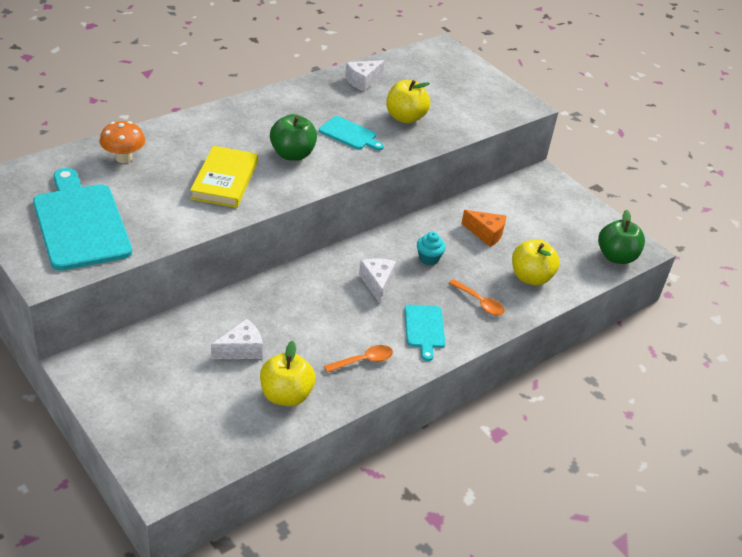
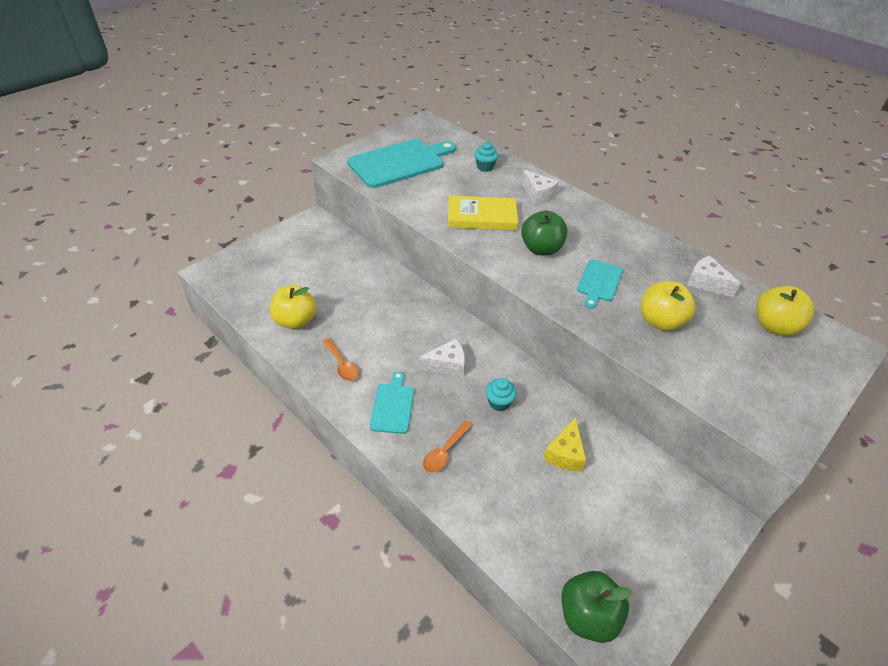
camera: 85 degrees right, 5 degrees up
(123, 158) = (485, 167): orange mushroom -> turquoise cupcake
(241, 349) = (342, 290): white cheese -> white cheese (538, 195)
(424, 329) = (392, 406): turquoise cutting board -> turquoise cutting board turned 105 degrees clockwise
(486, 233) = (565, 454): orange cheese -> yellow cheese
(530, 277) = (504, 503): yellow apple -> yellow apple (774, 326)

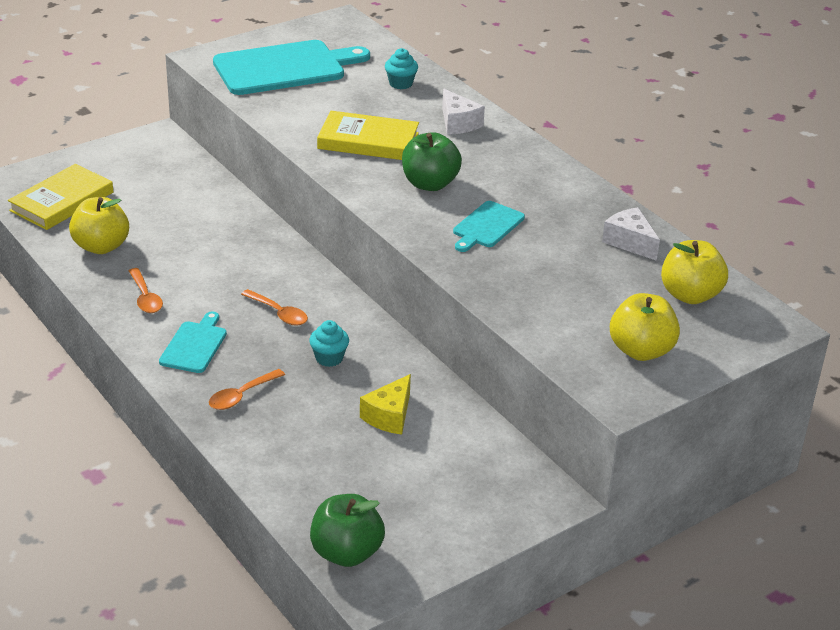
camera: 10 degrees right, 10 degrees down
(256, 284) = (62, 201): none -> yellow book
(447, 365) = (279, 313): white cheese -> orange spoon
(660, 321) = (542, 274): yellow apple -> yellow apple (641, 351)

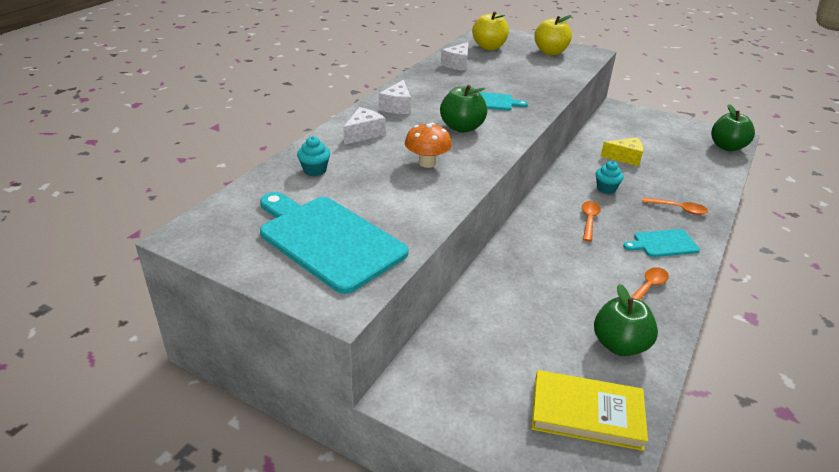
camera: 115 degrees left, 0 degrees up
(101, 246) = (619, 345): yellow apple -> green apple
(368, 141) = (427, 163): yellow book -> orange mushroom
(513, 159) = (397, 107): none -> white cheese

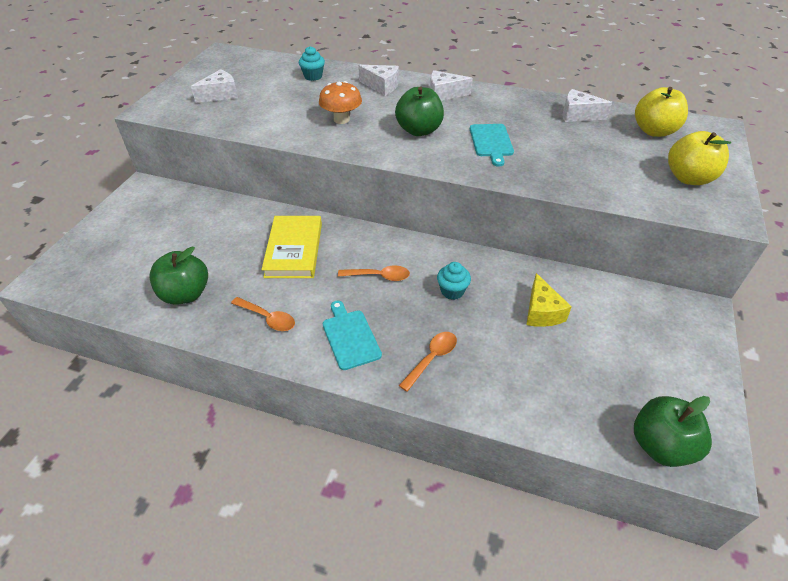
camera: 80 degrees right, 10 degrees up
(328, 240) = (220, 95): turquoise cutting board -> white cheese
(586, 413) = (112, 273): yellow book -> yellow book (294, 250)
(678, 209) = (432, 358): orange spoon -> orange spoon turned 150 degrees counterclockwise

